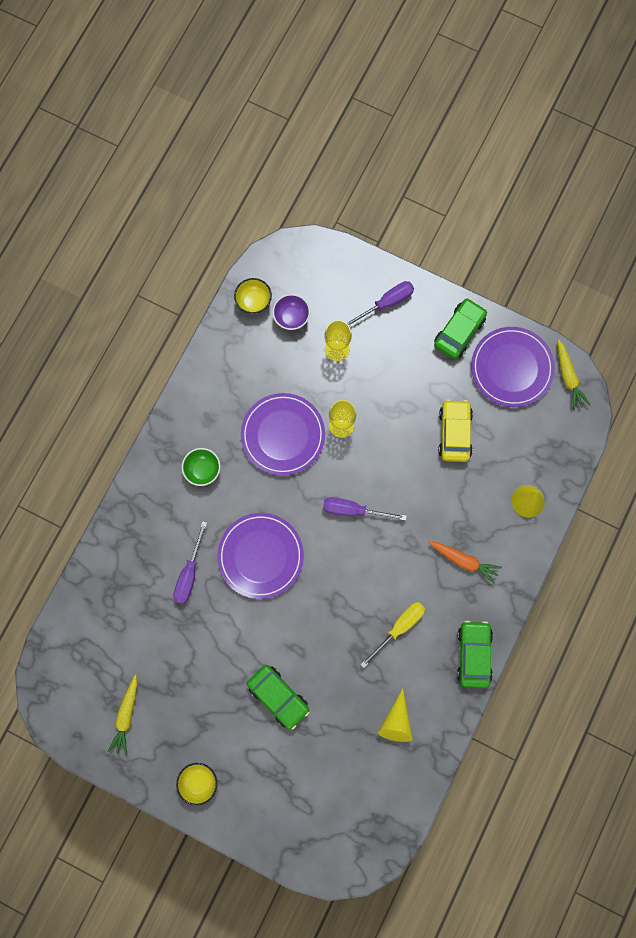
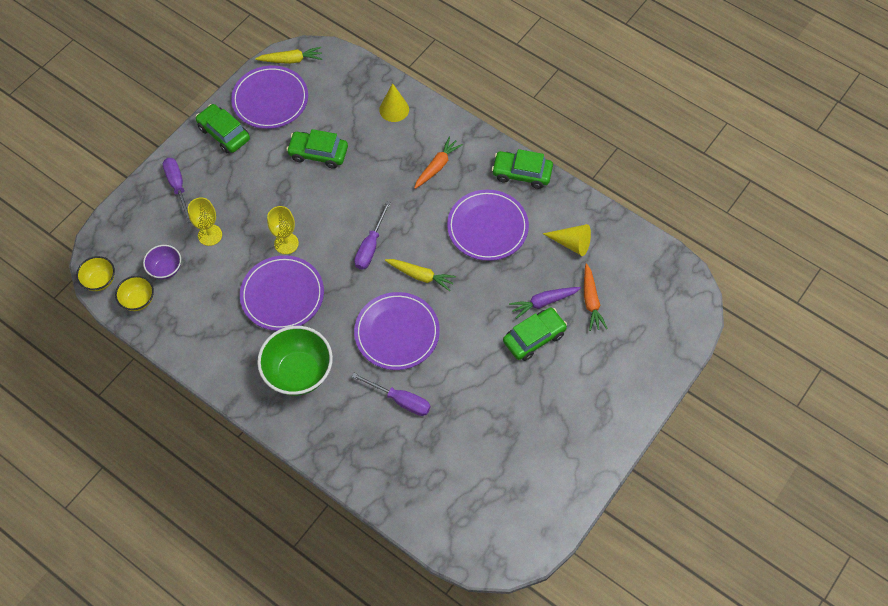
camera: 80 degrees left, 15 degrees down
(126, 715) = (531, 480): yellow carrot -> yellow carrot (420, 276)
(198, 782) = (604, 420): yellow bowl -> yellow bowl (100, 281)
(202, 470) = (299, 373): green bowl -> green bowl, size x1.87
(320, 701) = (543, 302): none -> purple carrot
(330, 751) = (591, 301): none -> orange carrot
(399, 627) = (487, 227): yellow screwdriver -> purple plate
(454, 433) = (318, 153): yellow car -> green car

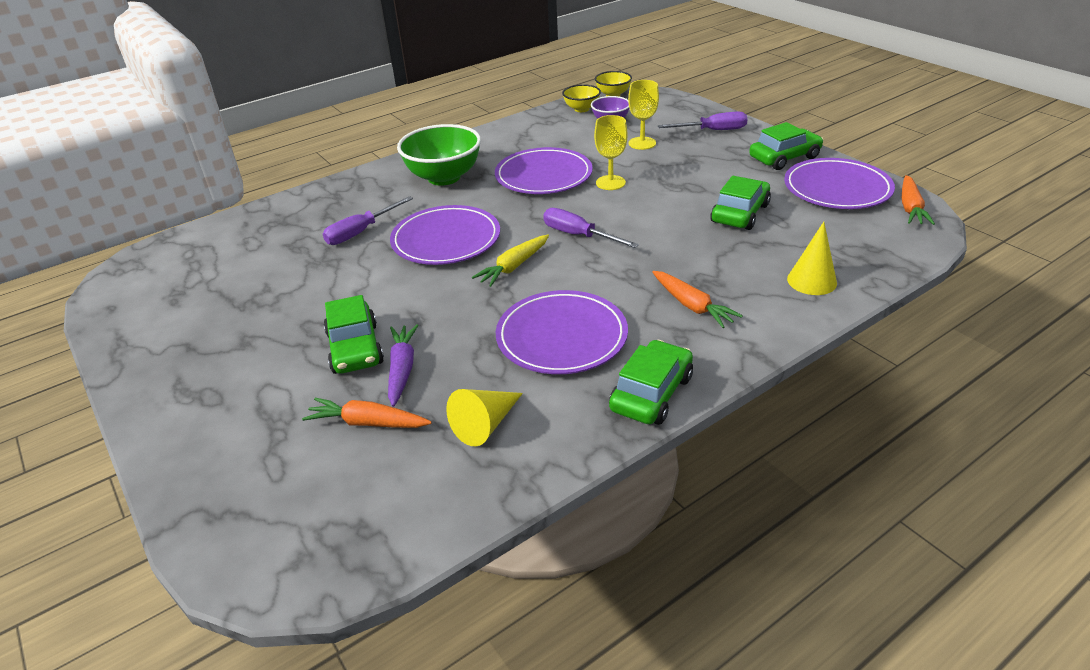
camera: 110 degrees right, 25 degrees down
(291, 60) = (910, 208): yellow carrot -> orange carrot

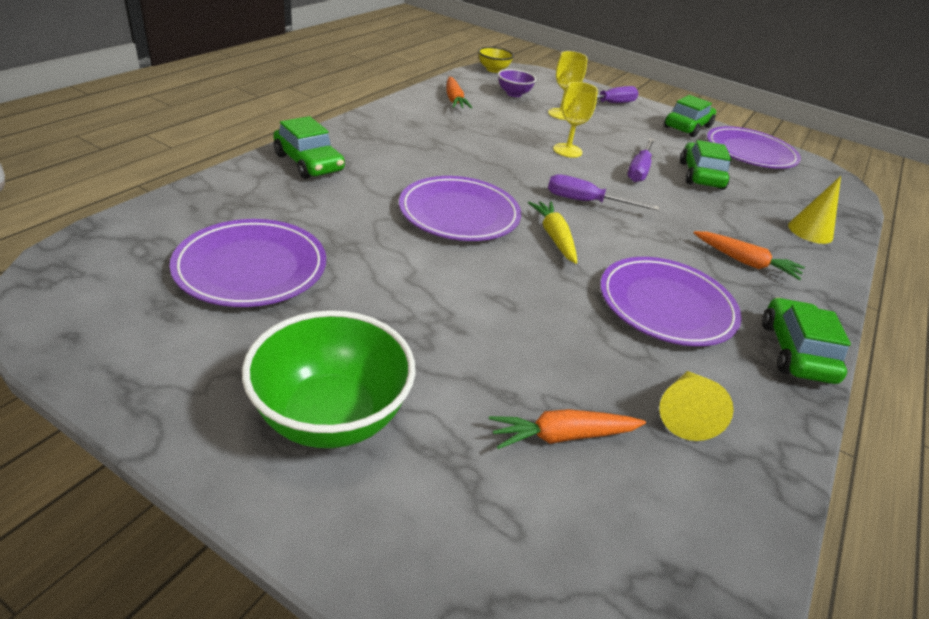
camera: 30 degrees left, 0 degrees up
(355, 348) = (467, 347): green car -> green car (309, 163)
(361, 232) = (354, 210): purple screwdriver -> purple screwdriver (639, 170)
(402, 369) = (542, 364): purple carrot -> none
(444, 177) = (398, 148): green bowl -> green bowl (331, 417)
(513, 266) = (554, 237): yellow carrot -> yellow carrot turned 150 degrees clockwise
(543, 176) = (499, 145): purple plate -> purple plate (251, 267)
(581, 109) = (476, 82): yellow bowl -> none
(910, 208) = (814, 166): orange carrot -> orange carrot (454, 99)

